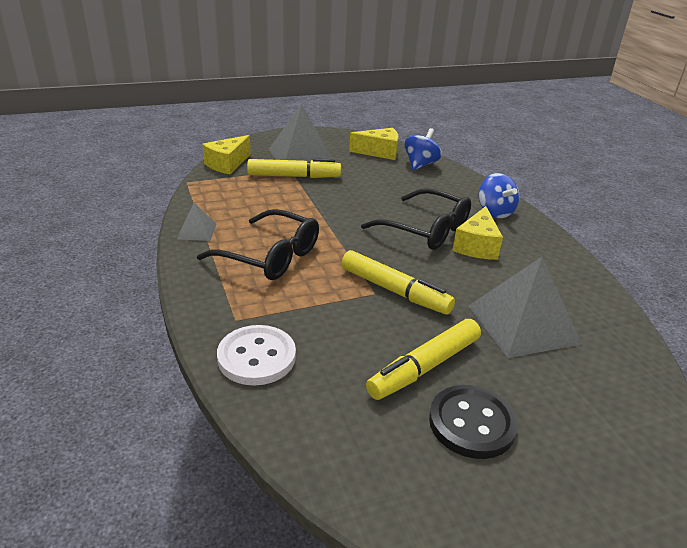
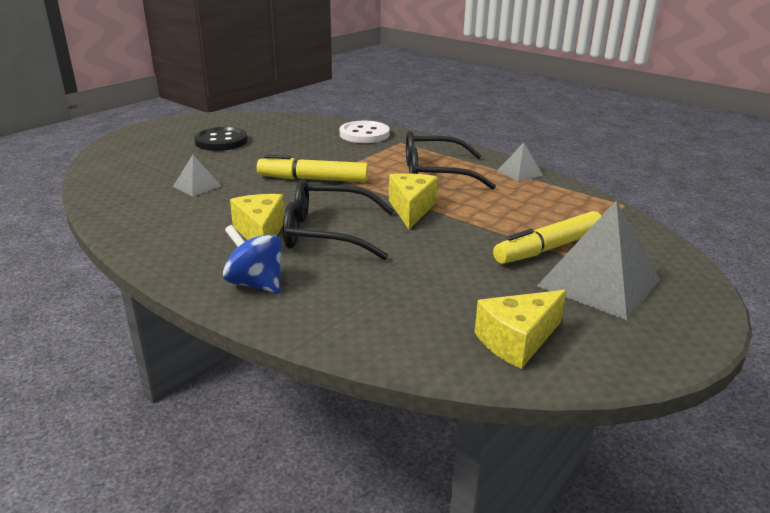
camera: 150 degrees right, 5 degrees down
(227, 164) = (642, 237): yellow cheese -> yellow cheese (411, 209)
(420, 164) = (425, 338): blue spinning top -> none
(424, 367) = (261, 152): yellow marker -> none
(522, 324) = (197, 186): grey pyramid -> grey pyramid, size x0.48

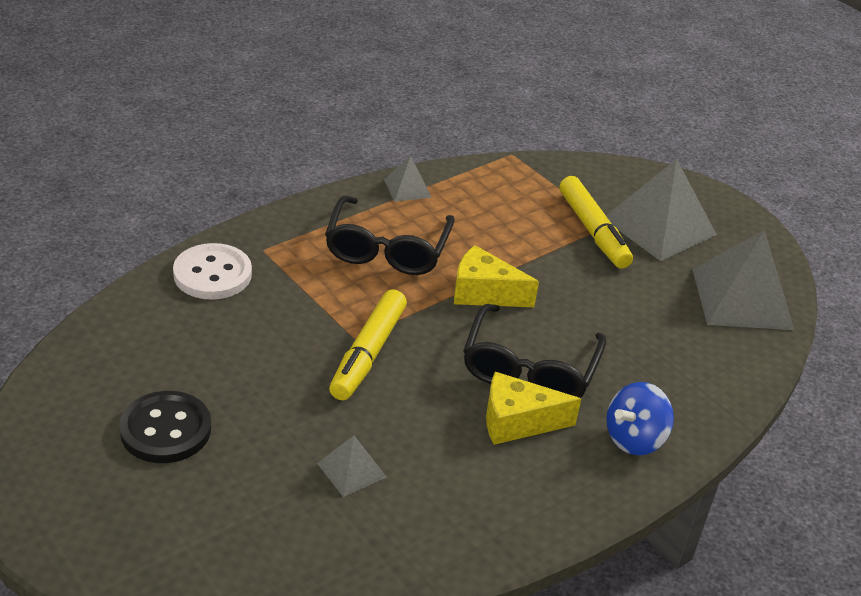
camera: 80 degrees left, 10 degrees up
(517, 341) = (742, 298): yellow cheese -> grey pyramid

